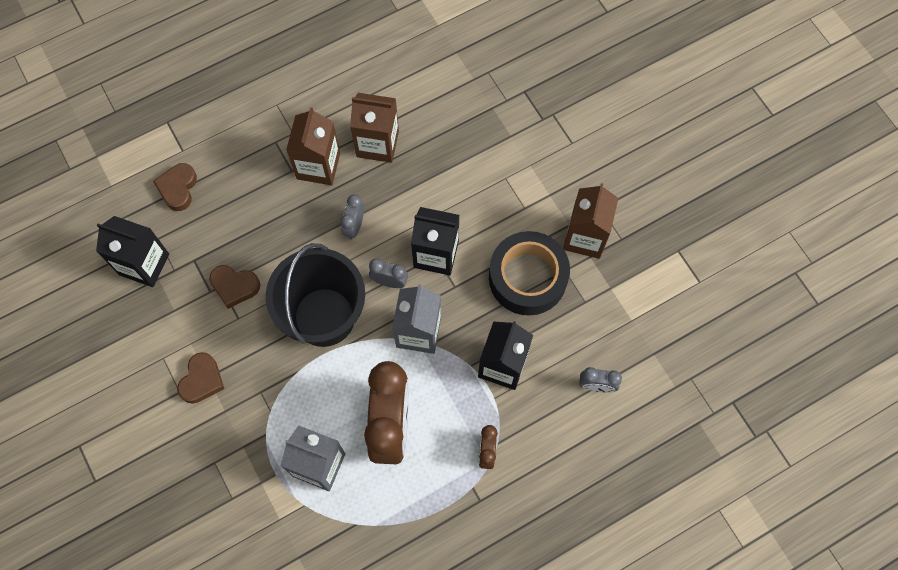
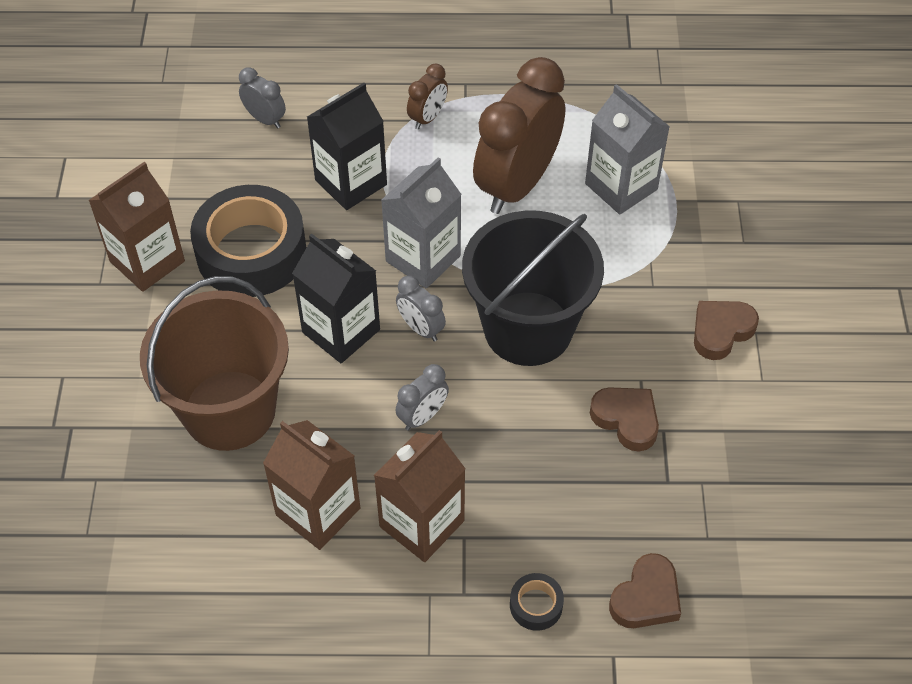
camera: 150 degrees left, 15 degrees down
(144, 264) = (742, 511): black carton -> none
(234, 155) = (536, 605): none -> black tape
(465, 173) = (229, 410): none -> brown bucket

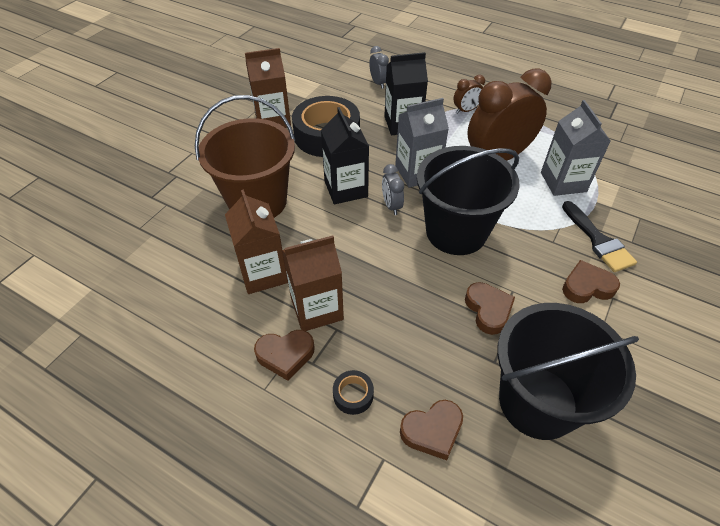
camera: 30 degrees right, 5 degrees down
(422, 416) = (360, 251): grey clock -> none
(425, 601) = (285, 355): none -> brown heart
(704, 259) = (598, 240): none -> black brush
(737, 504) = (537, 402): none -> black bucket

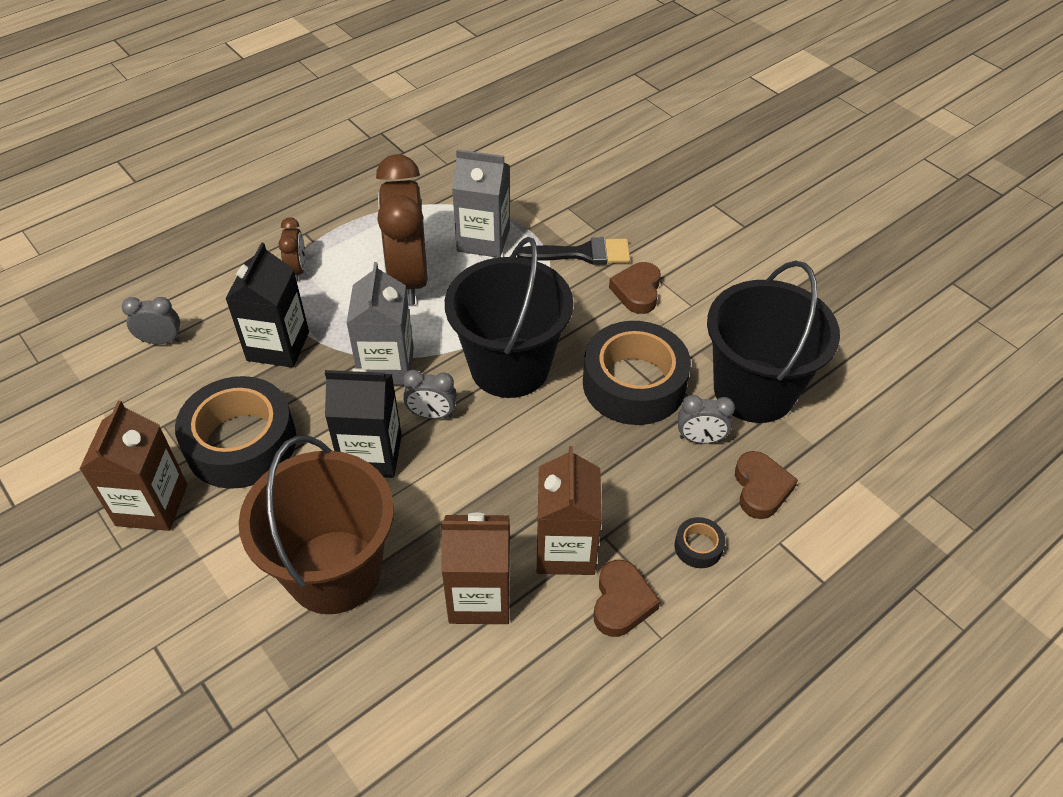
camera: 70 degrees left, 0 degrees up
(459, 371) = (700, 439): none -> grey clock
(488, 310) = (634, 384): brown heart -> black tape

